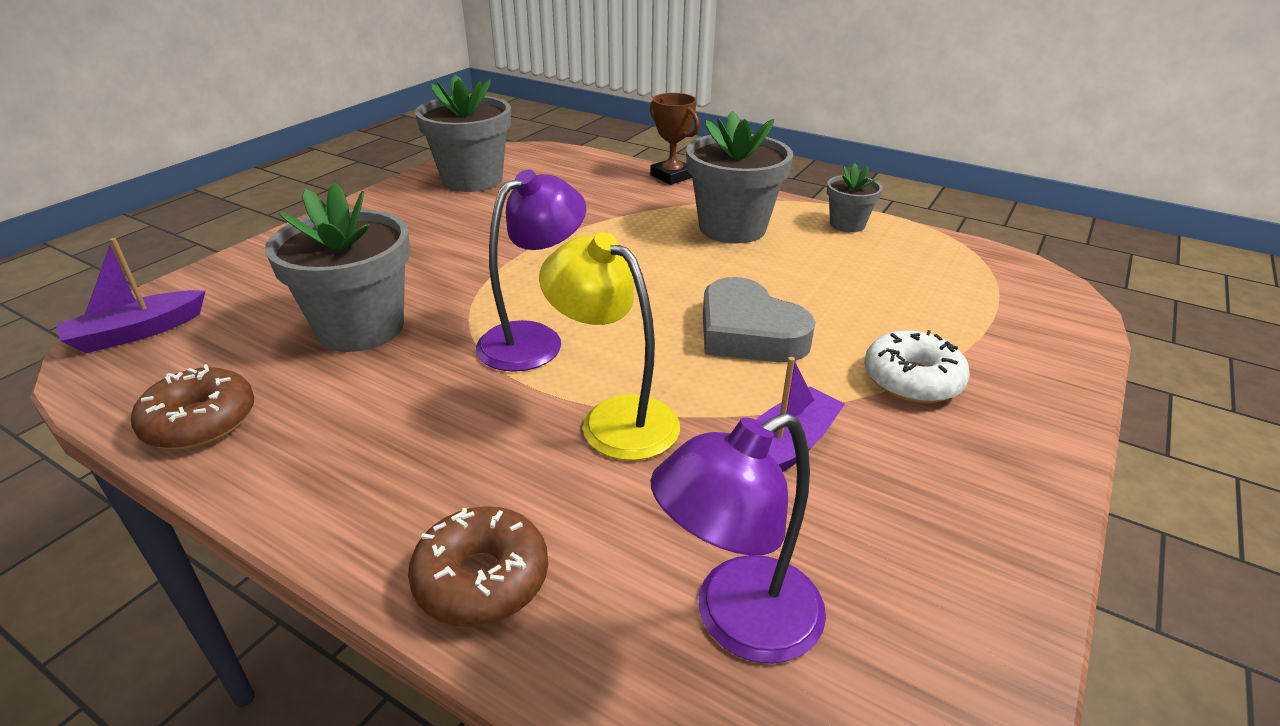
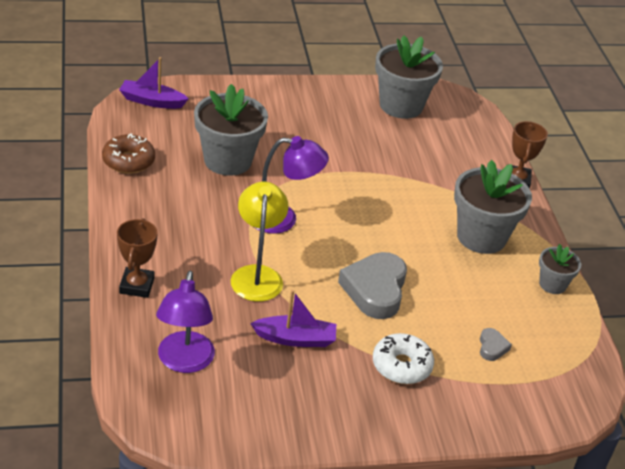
camera: 45 degrees right, 5 degrees up
(482, 579) = (137, 286): brown donut -> brown trophy
(737, 621) = (184, 362): purple lamp -> purple lamp turned 105 degrees counterclockwise
(922, 300) = (492, 347): none -> grey heart

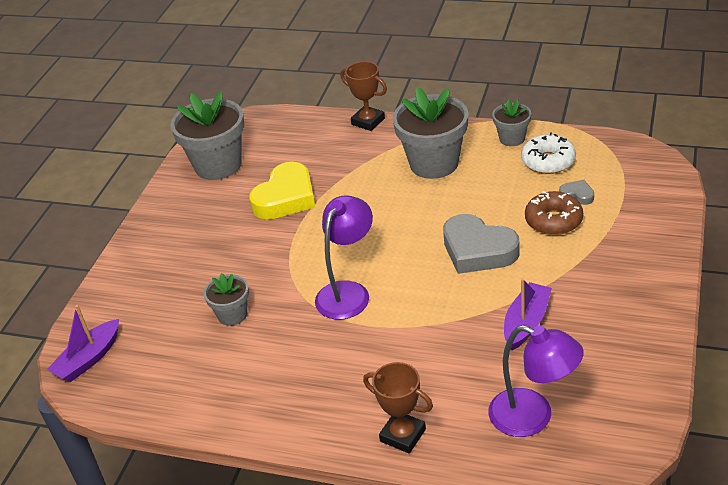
camera: 55 degrees left, 0 degrees up
(128, 161) = (186, 402): brown donut -> brown donut (553, 221)
(228, 160) = (232, 315): grey flower pot -> grey flower pot, size x0.53
(257, 275) = (424, 331): yellow lamp -> none
(381, 155) = (286, 197): none -> yellow heart
(401, 366) = (584, 258): white donut -> white donut (548, 161)

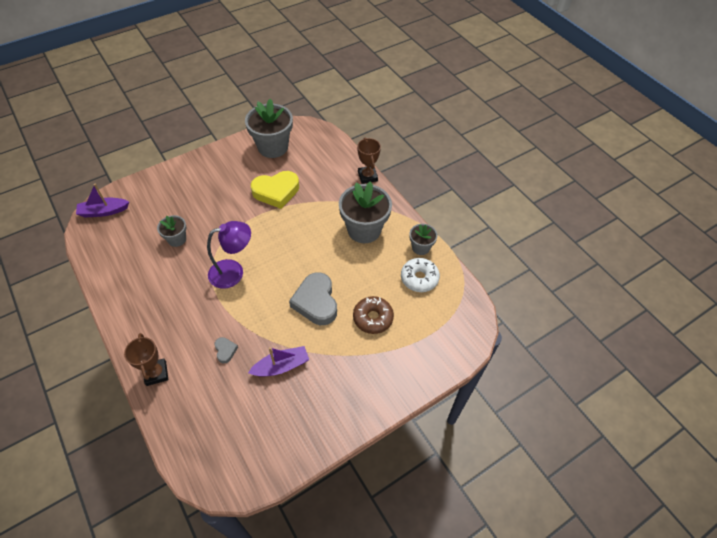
camera: 35 degrees right, 15 degrees up
(533, 417) = (215, 422): purple lamp -> none
(577, 195) = (405, 313): grey heart -> grey heart (225, 350)

